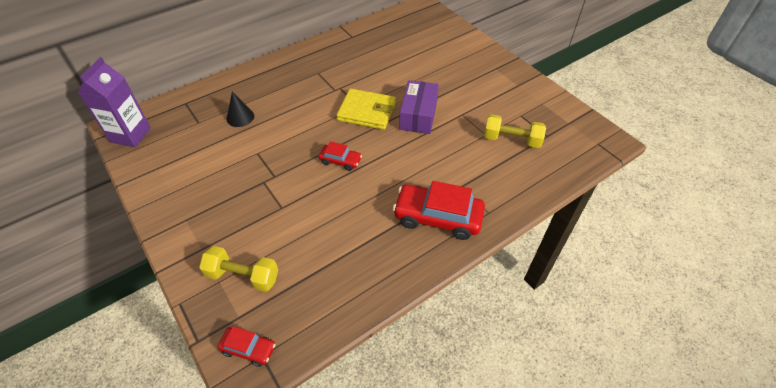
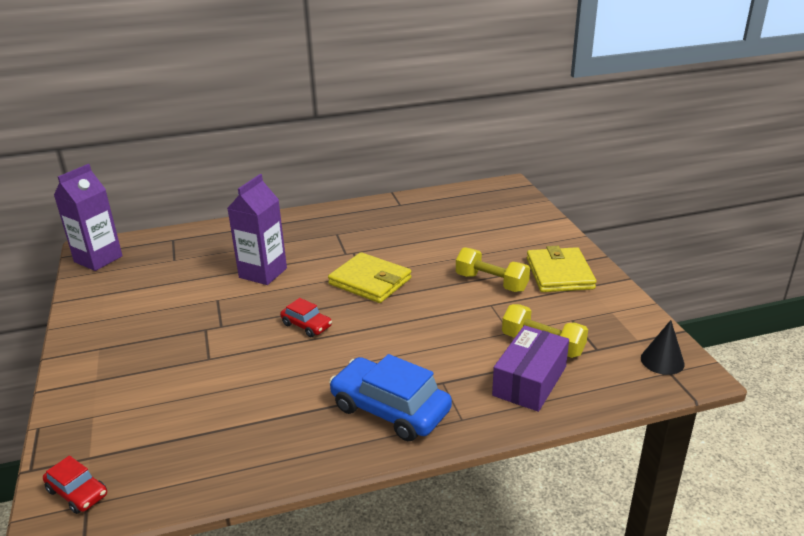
camera: 20 degrees right, 20 degrees down
(240, 117) = (221, 262): black cone -> black cone (662, 361)
(243, 276) = (121, 417): yellow dumbbell -> yellow dumbbell (491, 282)
(280, 120) = (263, 273): none -> purple carton
(418, 115) = (432, 296): purple box -> purple box (529, 381)
(437, 217) = (390, 409): red car -> blue car
(495, 78) = (559, 273): none -> yellow wallet

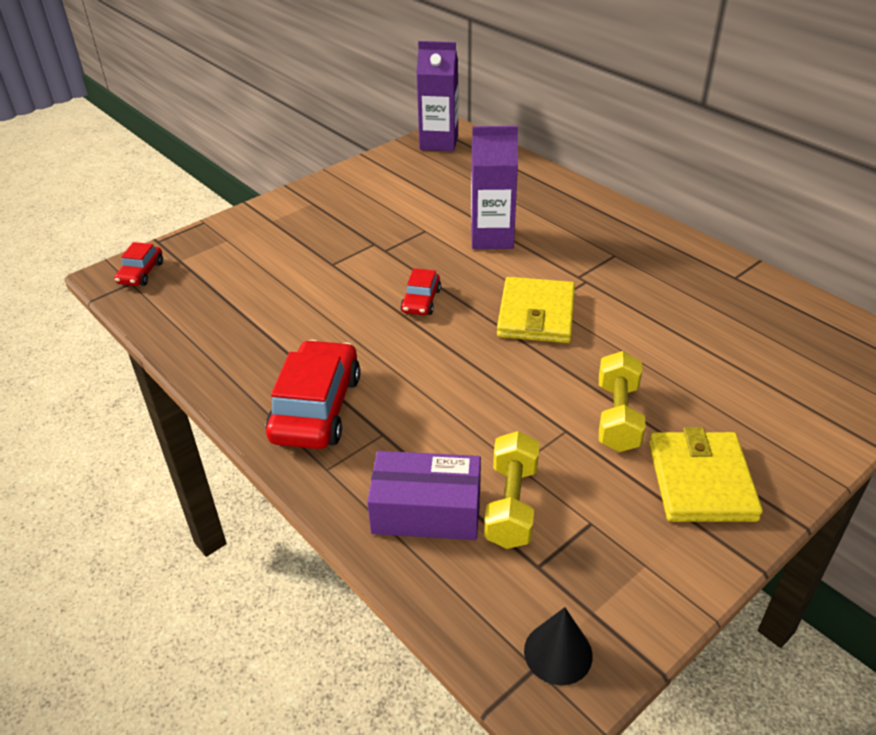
camera: 65 degrees right, 10 degrees up
(390, 409) = (316, 408): blue car -> red car
(559, 273) = (701, 481): yellow wallet -> yellow wallet turned 60 degrees counterclockwise

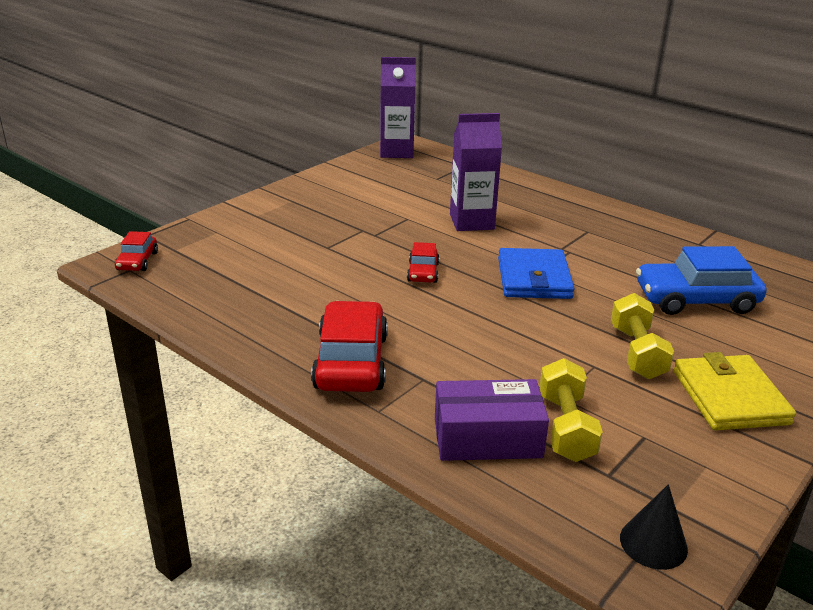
camera: 10 degrees left, 10 degrees down
(536, 314) = (534, 278): yellow wallet -> blue wallet
(706, 352) = (696, 300): none -> blue car

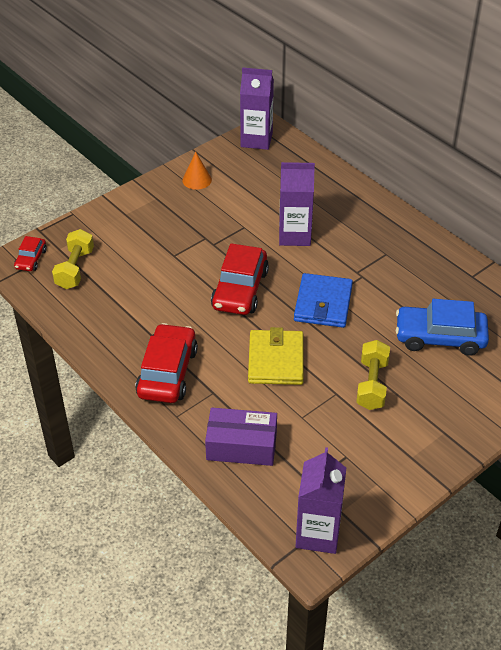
camera: 10 degrees right, 15 degrees up
(337, 184) = (197, 180): none -> orange cone
(423, 272) = (240, 289): red car -> red car, size x1.93
(565, 427) = (296, 443): yellow dumbbell -> yellow dumbbell (75, 269)
(653, 543) = (318, 533): black cone -> purple carton
(730, 397) = (420, 431): yellow wallet -> yellow wallet (276, 360)

